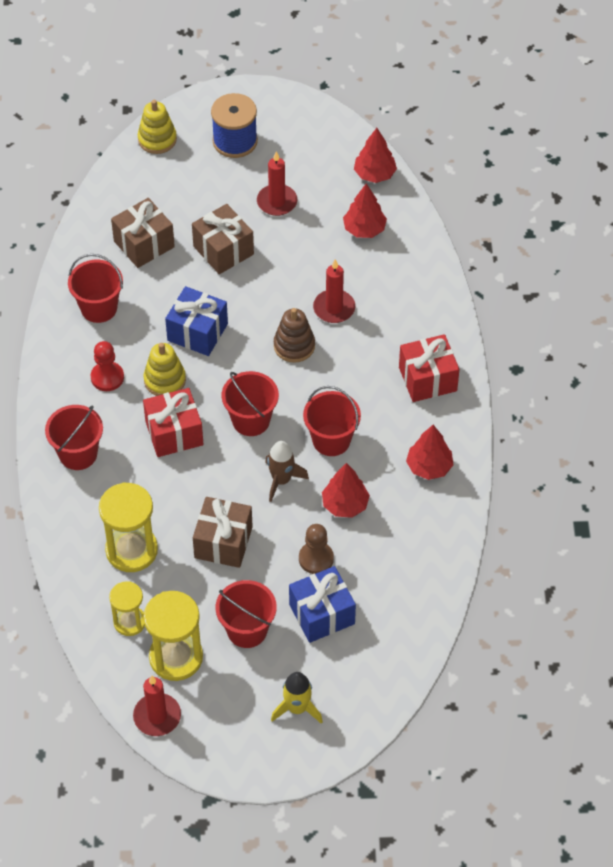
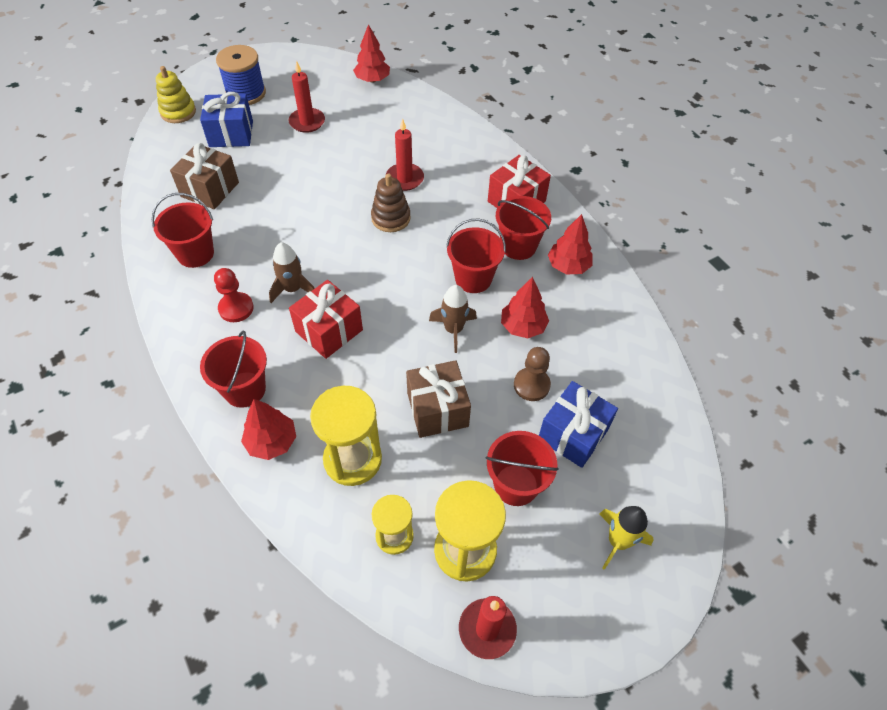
camera: 30 degrees left, 0 degrees up
(165, 380) = (293, 289): yellow stacking toy -> brown rocket
(197, 332) = (299, 239): blue gift -> blue gift (231, 134)
(223, 250) = (283, 170): brown gift -> none
(251, 420) = (392, 291): red bucket -> red bucket (518, 246)
(364, 229) = (390, 117): red tree -> red tree (271, 442)

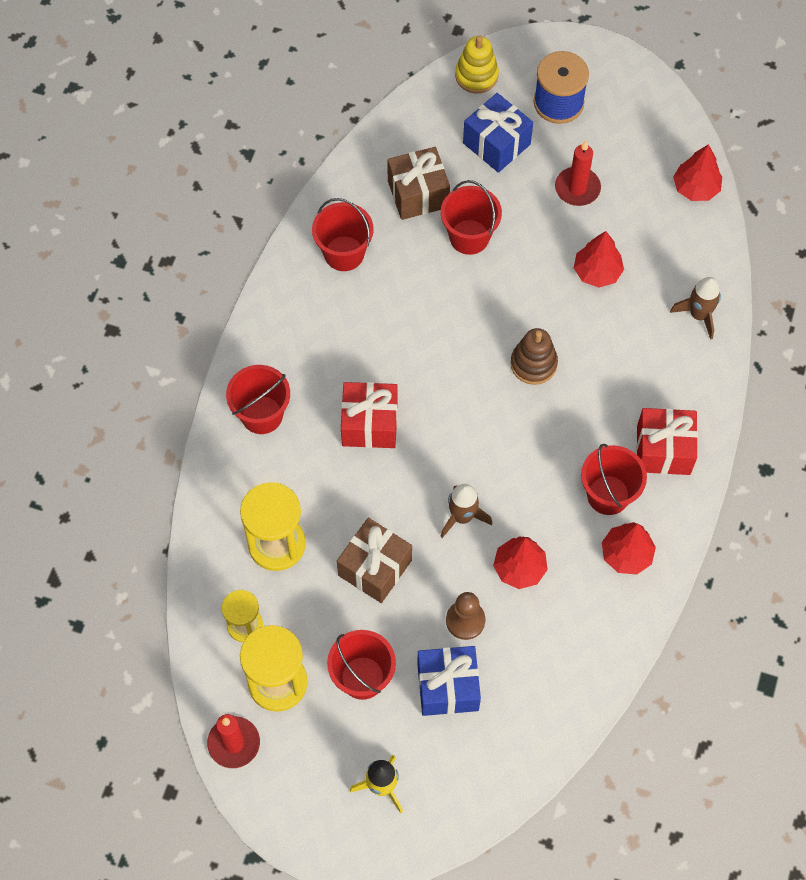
camera: 50 degrees right, 10 degrees up
(236, 308) = (324, 337): red pawn -> none
(271, 442) = (238, 475): red tree -> red tree (597, 272)
(293, 289) = (382, 359): brown rocket -> brown rocket (698, 315)
(404, 179) = (592, 333): red candle -> none
(473, 278) = (532, 487): red bucket -> red bucket (469, 237)

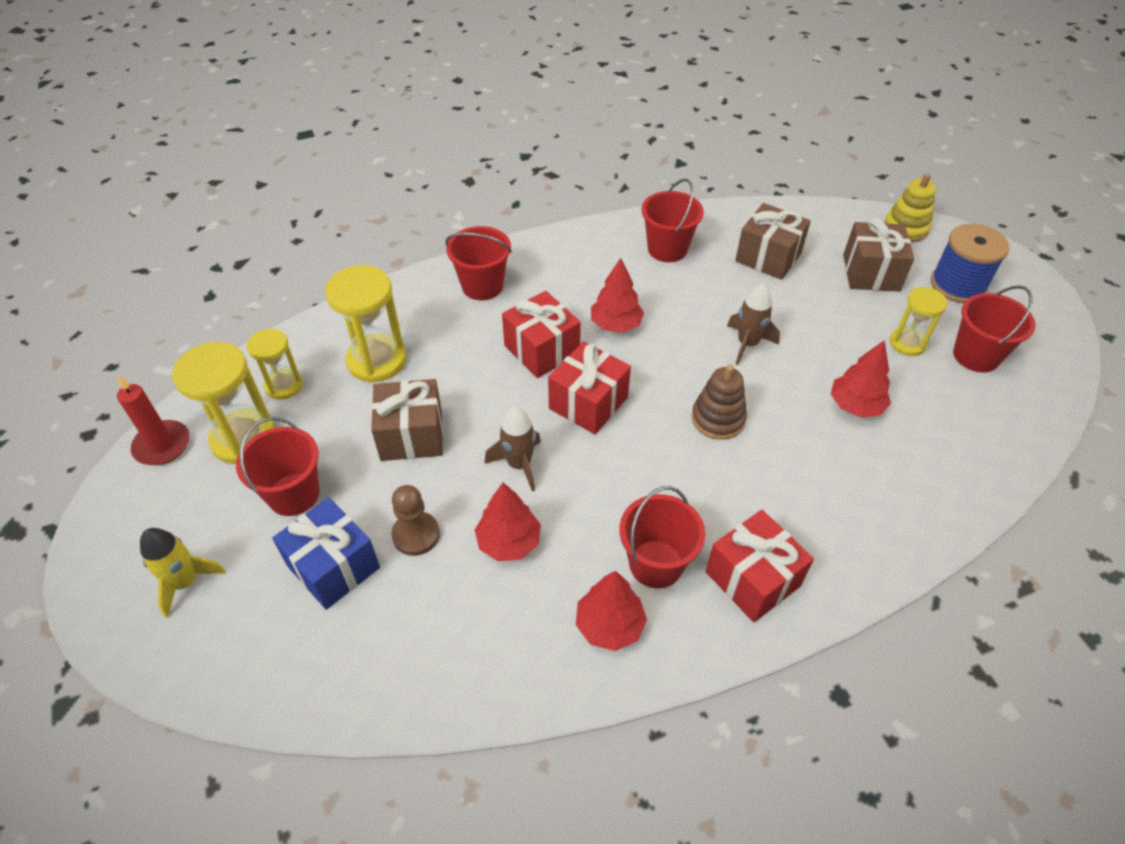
camera: 50 degrees right, 15 degrees down
(448, 432) = (588, 403): none -> red gift
(469, 237) = (774, 306): red bucket -> red bucket (976, 356)
(496, 144) = (871, 273): blue gift -> brown gift
(577, 188) = (907, 343): red candle -> yellow hourglass
(695, 188) = (1027, 421): red tree -> red tree (615, 324)
(698, 315) = (919, 510): brown rocket -> brown rocket (747, 344)

